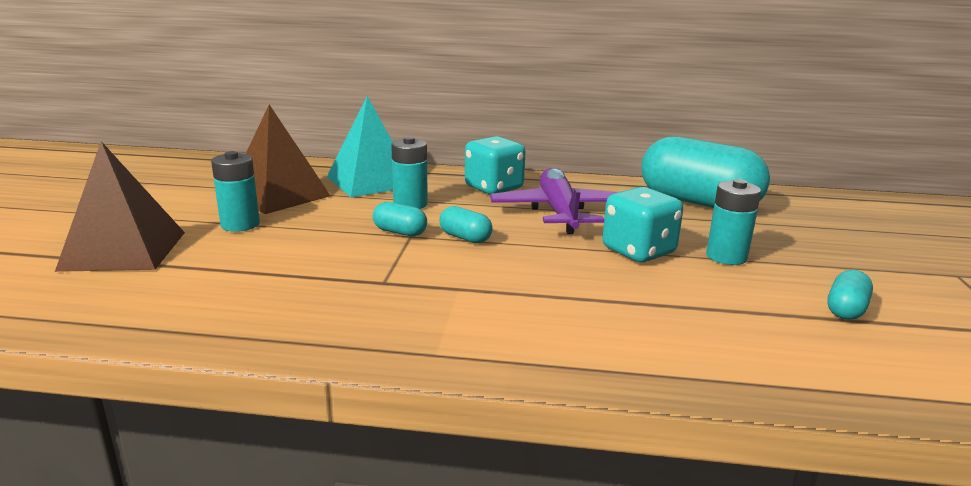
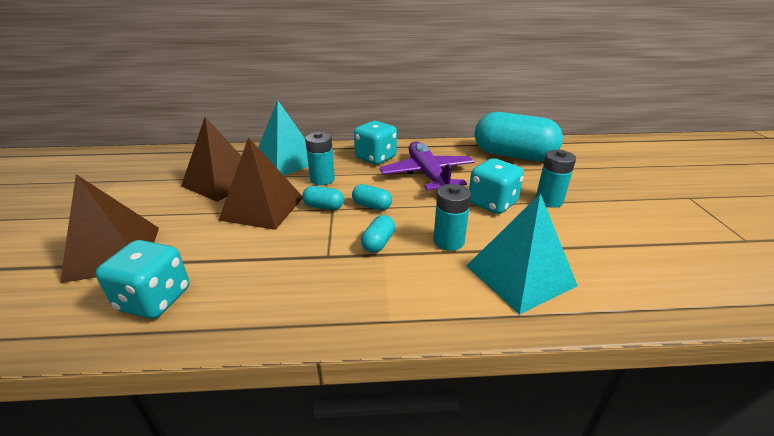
camera: 10 degrees left, 10 degrees up
(156, 299) = (155, 299): none -> turquoise dice
(240, 225) = (201, 214): turquoise battery -> turquoise battery (448, 241)
(320, 226) = (263, 208): none -> brown pyramid
(639, 330) = (520, 275): none -> turquoise pyramid
(846, 310) = (639, 236): turquoise capsule -> turquoise capsule (378, 243)

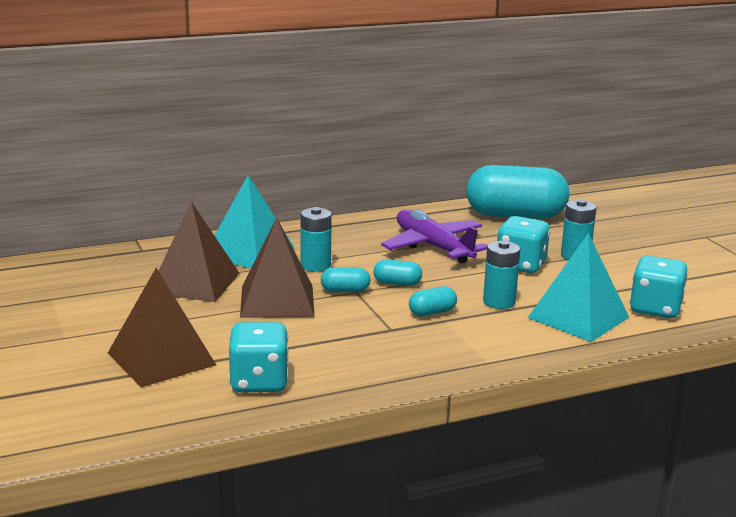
camera: 20 degrees left, 10 degrees down
(376, 158) = (357, 236): turquoise dice -> turquoise dice (655, 309)
(378, 243) = (432, 312): turquoise capsule -> turquoise capsule turned 60 degrees clockwise

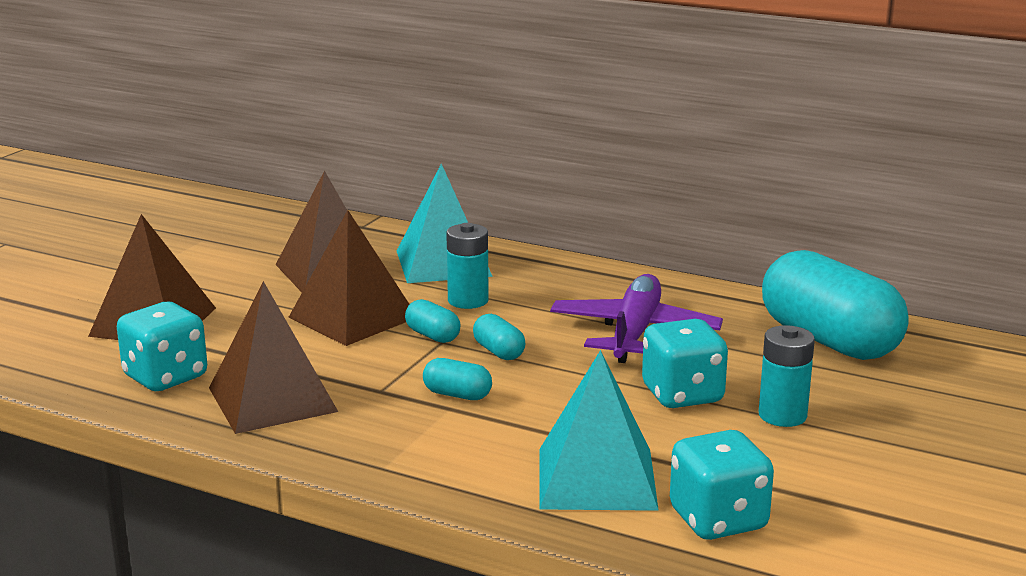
camera: 50 degrees right, 0 degrees up
(351, 361) = (272, 399): none -> brown pyramid
(499, 302) = (552, 419): turquoise battery -> none

